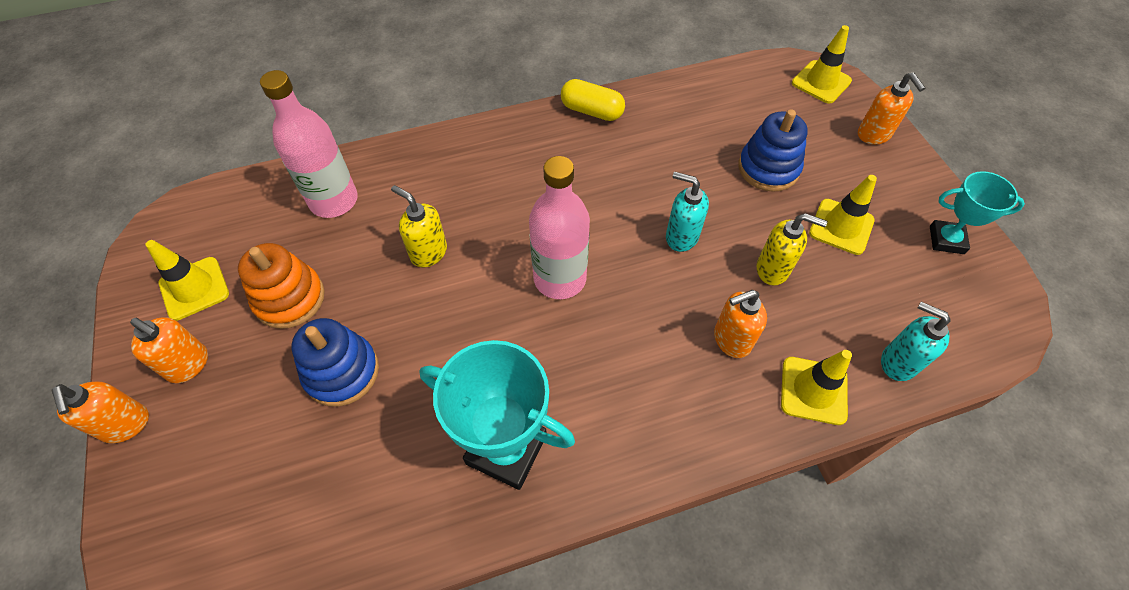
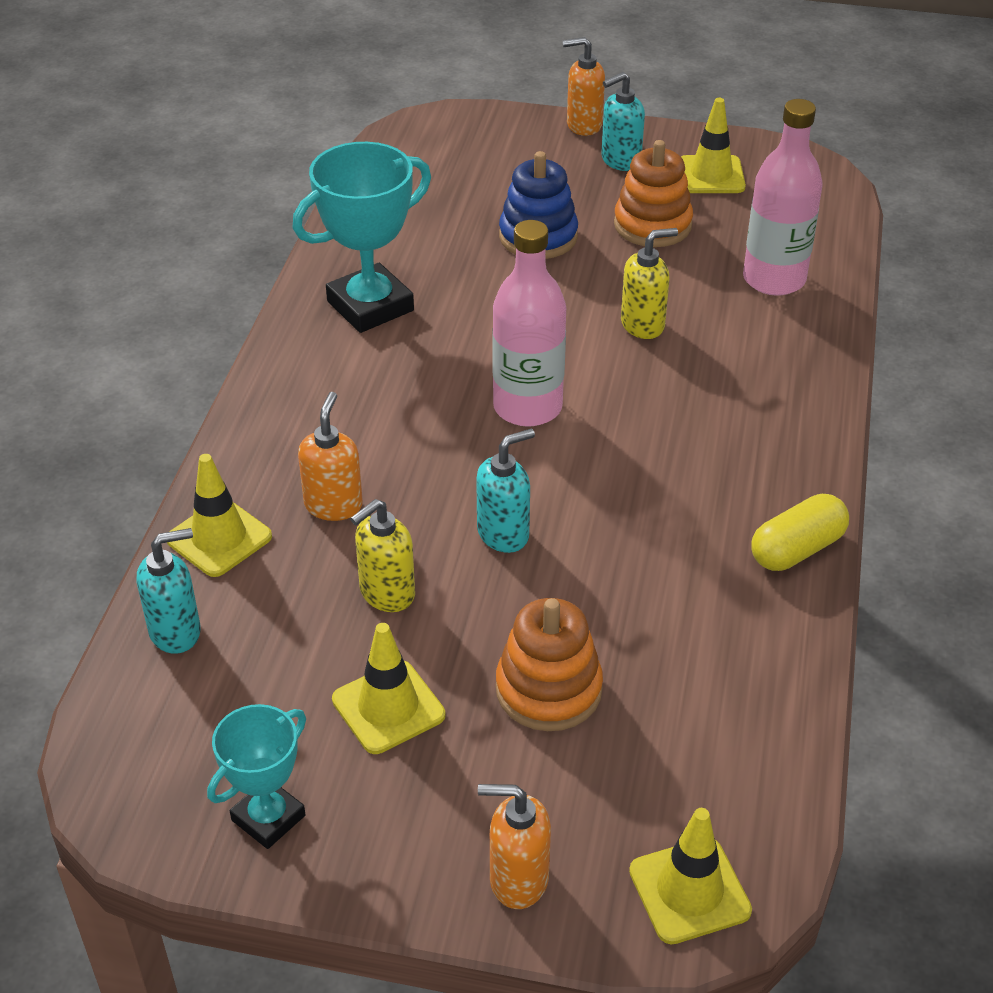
camera: 120 degrees right, 15 degrees down
(188, 364) = (620, 160): orange soap dispenser -> turquoise soap dispenser
(768, 168) = (548, 689): blue stacking toy -> orange stacking toy

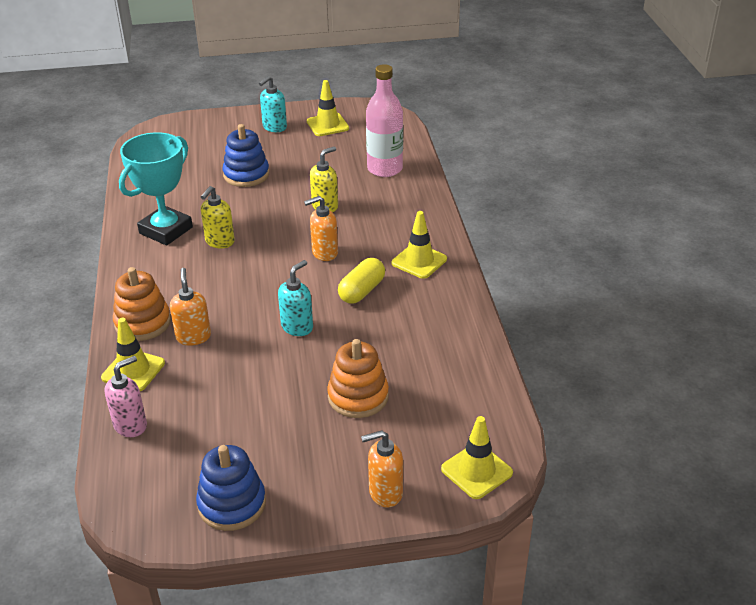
camera: 20 degrees left, 5 degrees down
(176, 632) = (131, 425): turquoise soap dispenser -> pink soap dispenser
(268, 818) = (232, 504): turquoise trophy -> blue stacking toy
(386, 593) = (245, 373): yellow soap dispenser -> yellow soap dispenser (219, 242)
(388, 707) = (274, 429): yellow traffic cone -> yellow traffic cone (419, 261)
(527, 407) = (281, 261): pink bottle -> none
(583, 125) = (245, 113): orange soap dispenser -> orange soap dispenser (324, 253)
(652, 225) = (307, 156): orange stacking toy -> orange stacking toy (143, 323)
(797, 549) = (456, 295): yellow capsule -> yellow capsule (362, 291)

